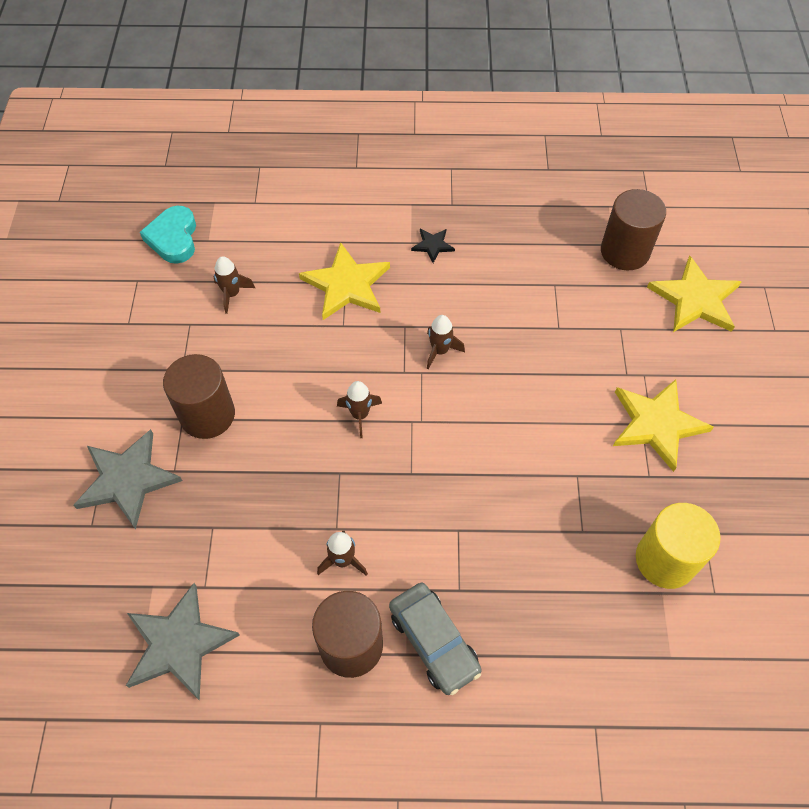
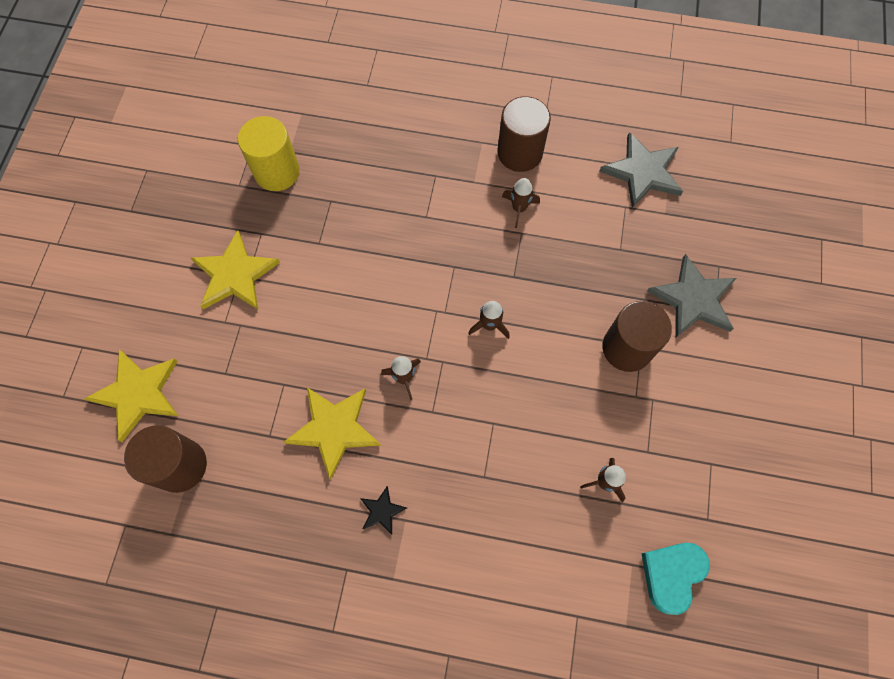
camera: 170 degrees left, 10 degrees up
(173, 238) = (671, 574): turquoise heart -> turquoise heart turned 150 degrees counterclockwise
(347, 285) = (483, 473): yellow star -> yellow star (334, 429)
(434, 641) = (461, 146): grey car -> none

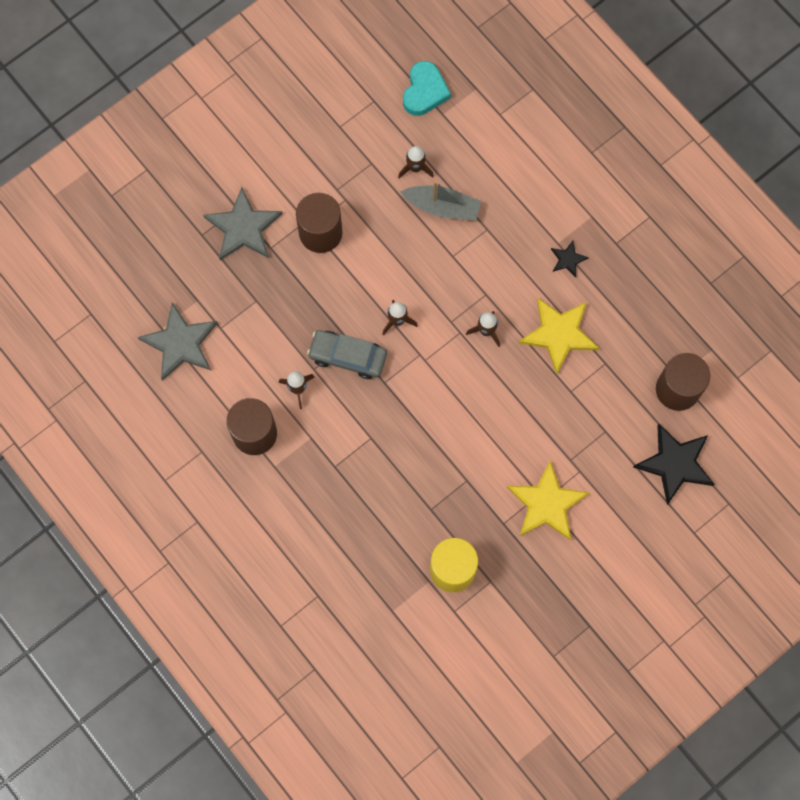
camera: 140 degrees left, 5 degrees up
(138, 393) = (675, 464): yellow star -> black star
(503, 263) = (347, 356): none -> grey car
(544, 463) = (442, 207): none -> grey boat
(671, 574) = (424, 91): turquoise heart -> turquoise heart turned 60 degrees counterclockwise

